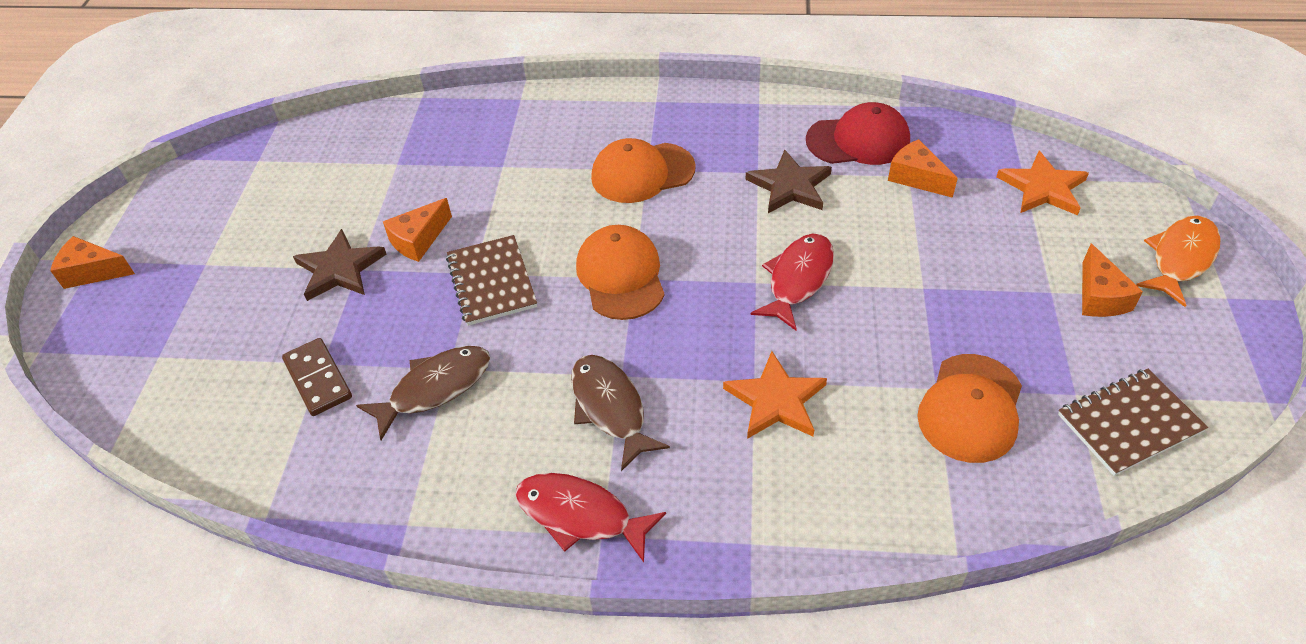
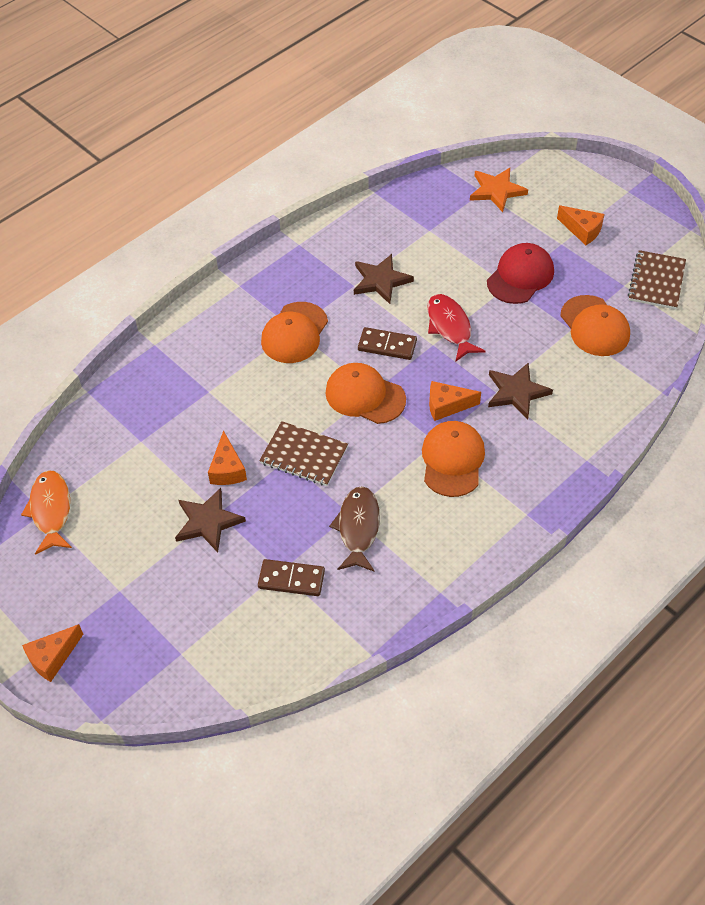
camera: 50 degrees left, 5 degrees up
(580, 515) = (507, 515): red fish -> none
(610, 408) = (452, 460): brown fish -> orange cap
(709, 248) = (387, 345): none -> brown domino
(776, 400) = (517, 392): orange star -> brown star
(858, 140) = (380, 228): red cap -> red cap (520, 276)
(916, 177) = (434, 228): orange cheese -> orange cheese (447, 406)
(1180, 259) = (591, 185): orange fish -> orange fish (51, 510)

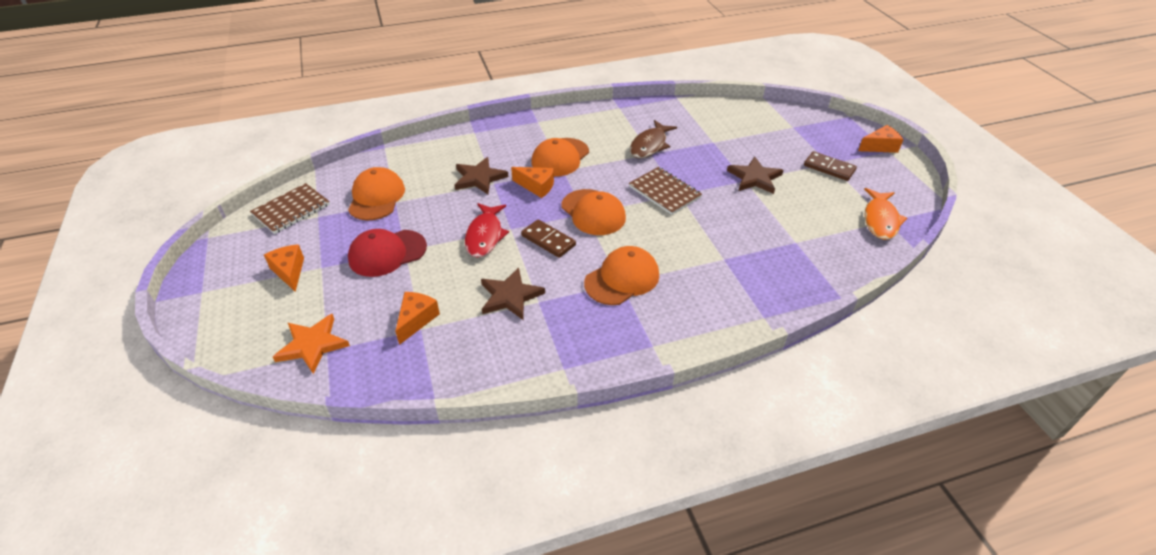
camera: 155 degrees left, 10 degrees down
(227, 469) = (728, 202): orange cheese -> orange cheese (416, 320)
(291, 579) = (708, 136): brown domino -> brown domino (829, 168)

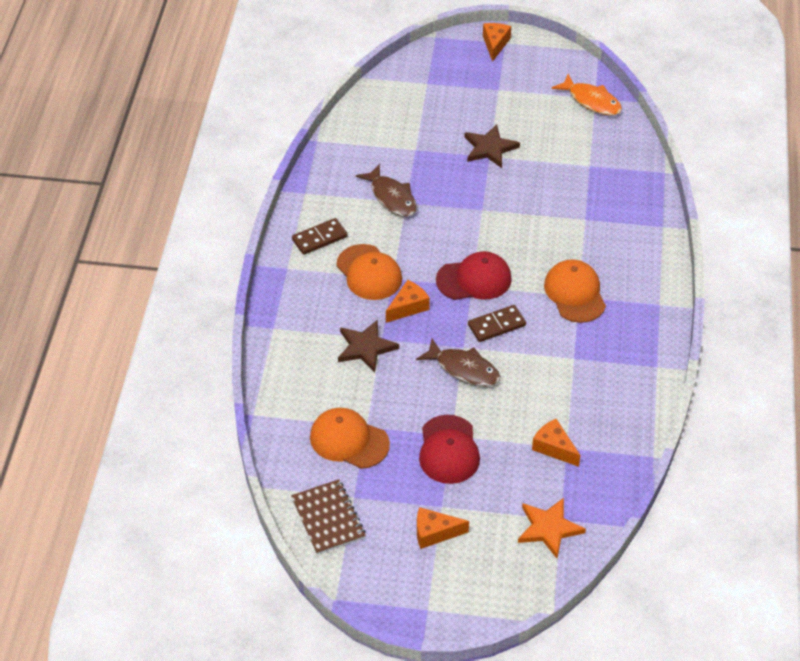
camera: 65 degrees left, 5 degrees up
(485, 236) = (464, 369): red fish -> brown fish
(510, 296) = (557, 375): brown star -> none
(593, 212) = (474, 279): orange cap -> red cap
(664, 192) = (473, 218): brown notebook -> none
(829, 168) = (505, 93): brown domino -> brown domino (319, 238)

